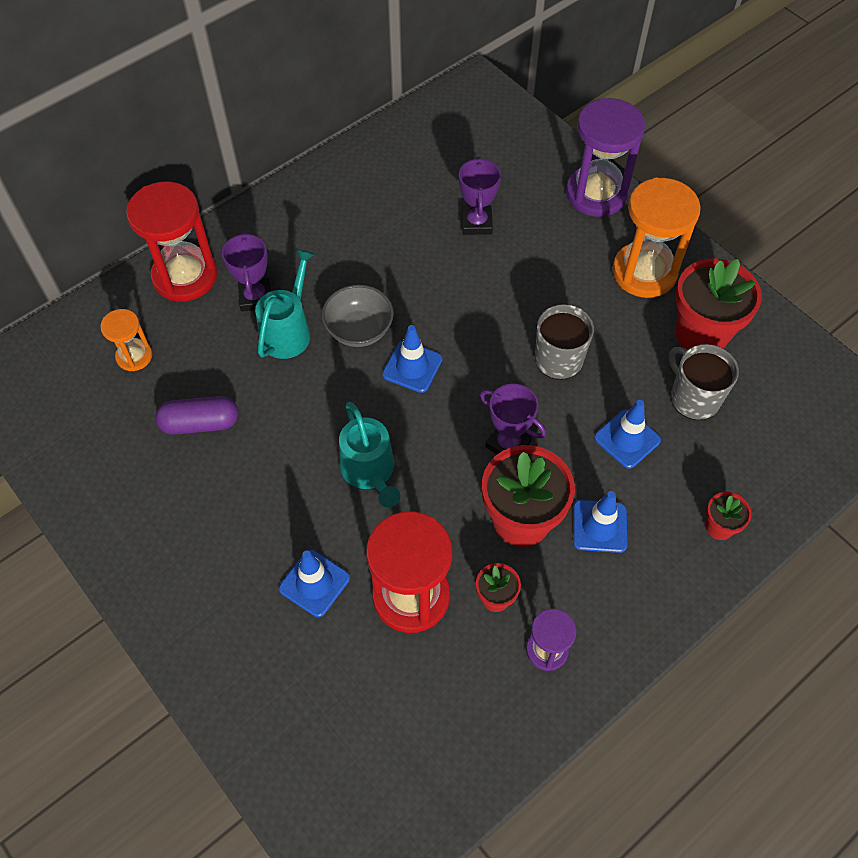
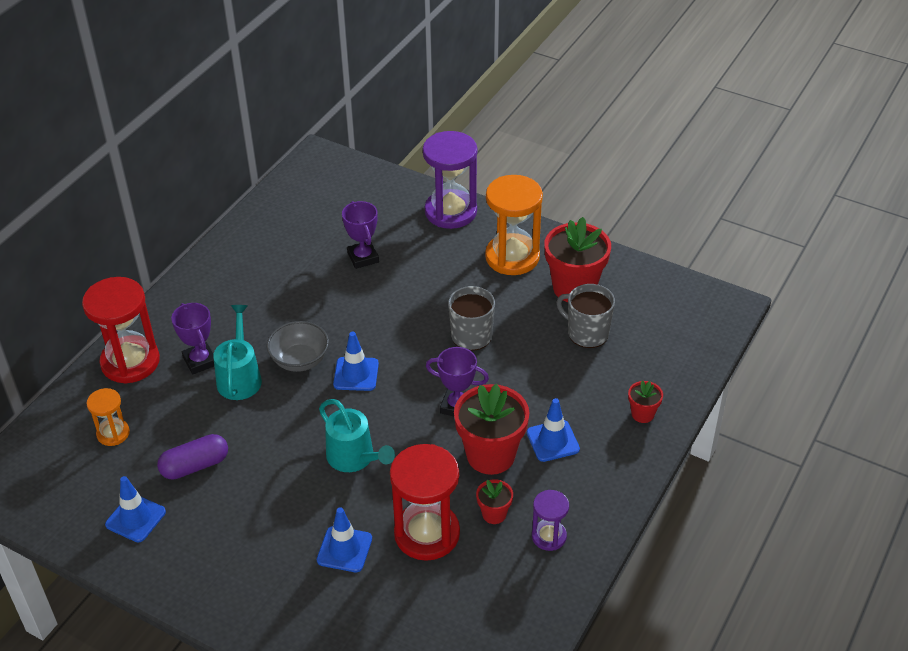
camera: 20 degrees left, 15 degrees down
(627, 439) = (548, 375): blue traffic cone -> blue traffic cone (135, 518)

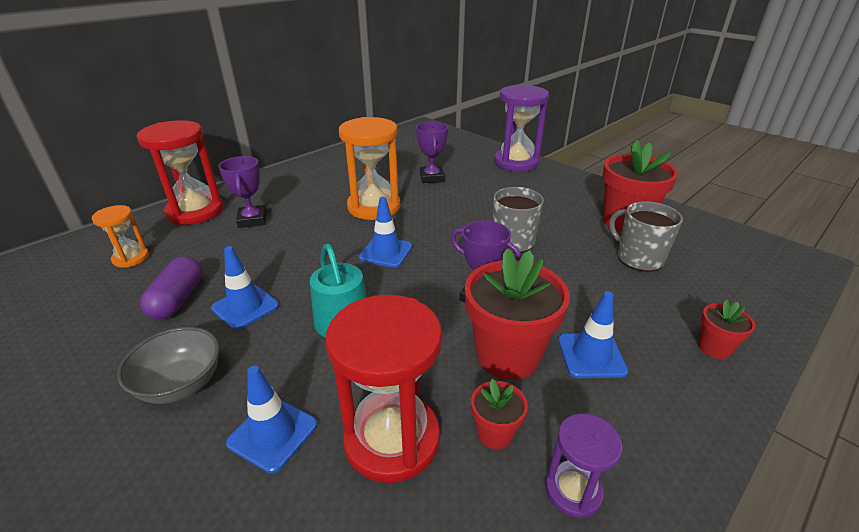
camera: 15 degrees right, 10 degrees down
(135, 518) = (74, 337): blue traffic cone -> blue traffic cone (245, 307)
(195, 466) = (178, 299): purple capsule -> purple capsule turned 75 degrees counterclockwise
(239, 377) = (277, 236): turquoise watering can -> none
(300, 360) = (339, 233): grey bowl -> grey bowl (181, 384)
(512, 257) = (565, 194): orange hourglass -> orange hourglass (374, 207)

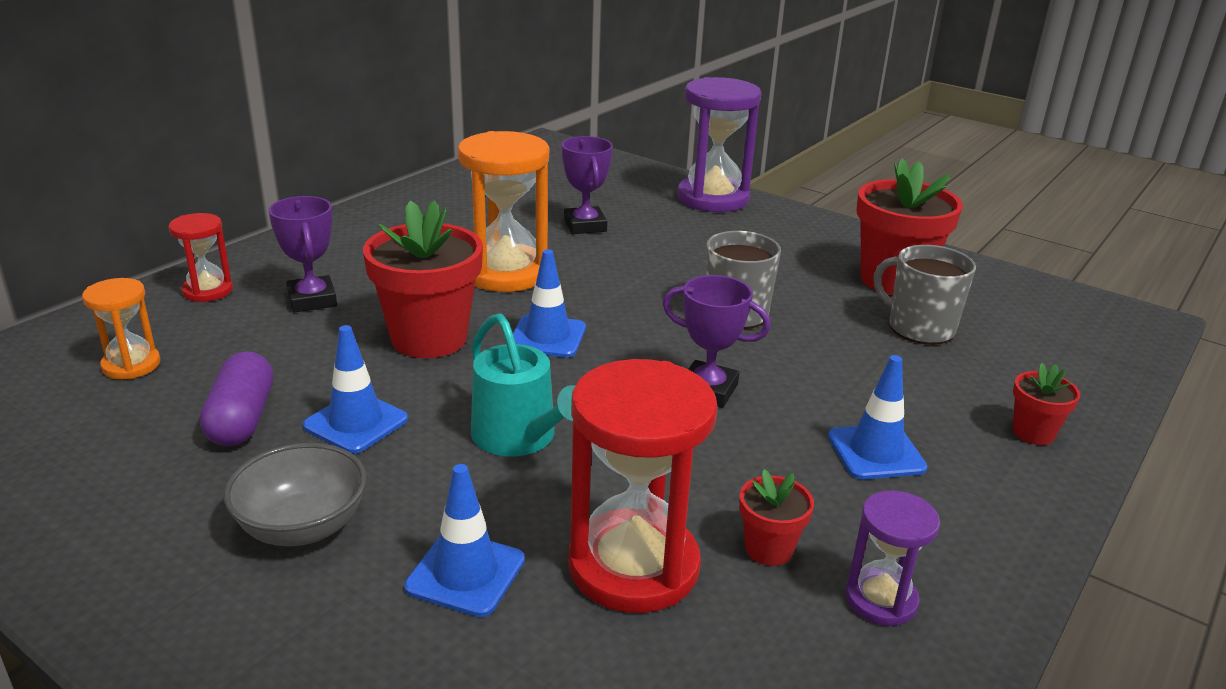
camera: 10 degrees left, 5 degrees down
(195, 211) = (208, 291): red hourglass -> red hourglass, size x0.53
(507, 356) = (763, 460): red flower pot -> red flower pot (429, 338)

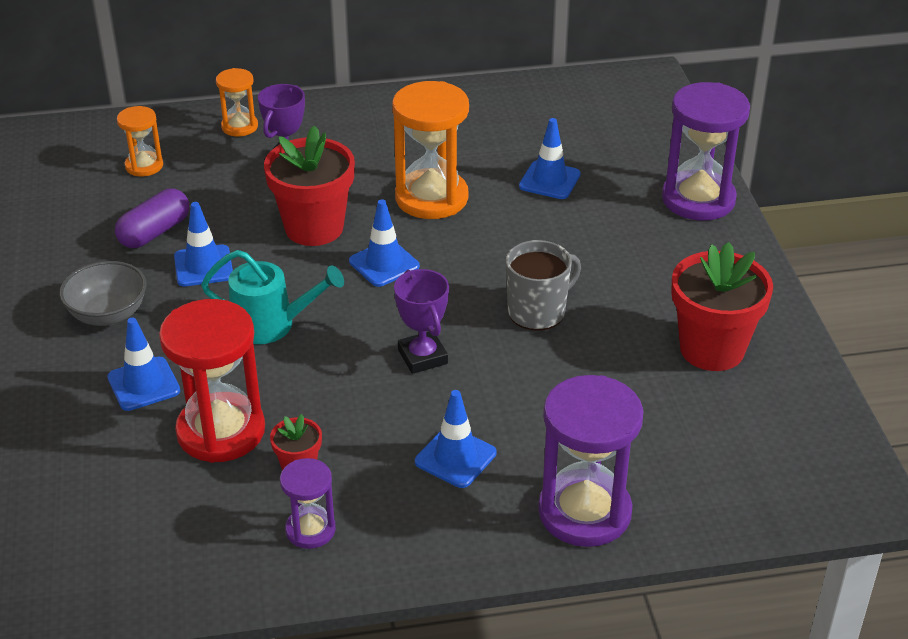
camera: 45 degrees right, 10 degrees up
(208, 291) = (239, 126): red hourglass -> orange hourglass
(519, 437) = (271, 324): turquoise watering can -> turquoise watering can turned 90 degrees counterclockwise
(585, 226) = (549, 180): purple trophy -> blue traffic cone
(919, 328) = (654, 397): grey mug -> none
(1033, 433) = (584, 512): red flower pot -> purple hourglass

